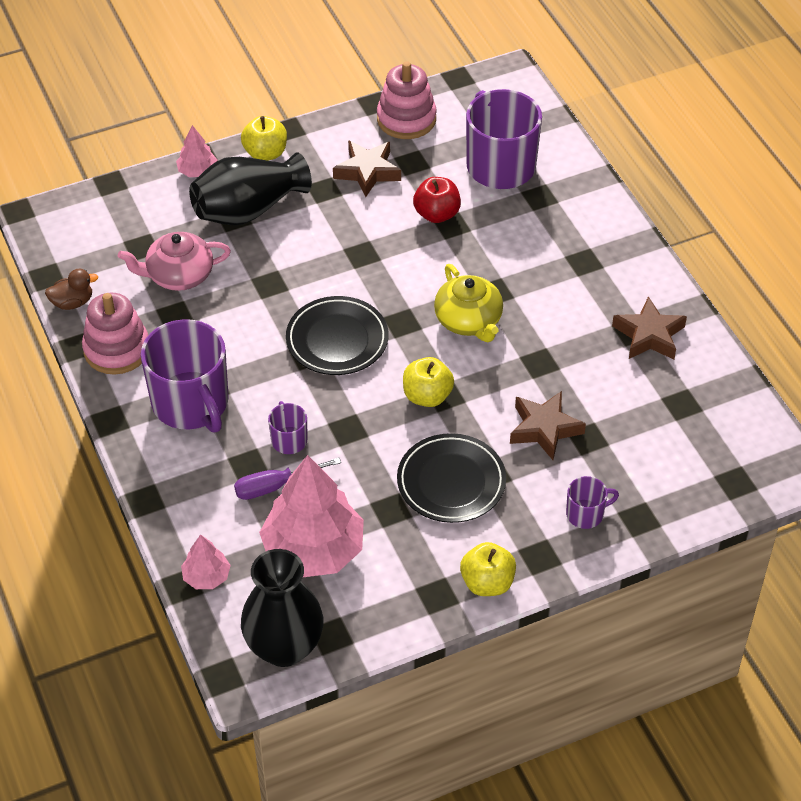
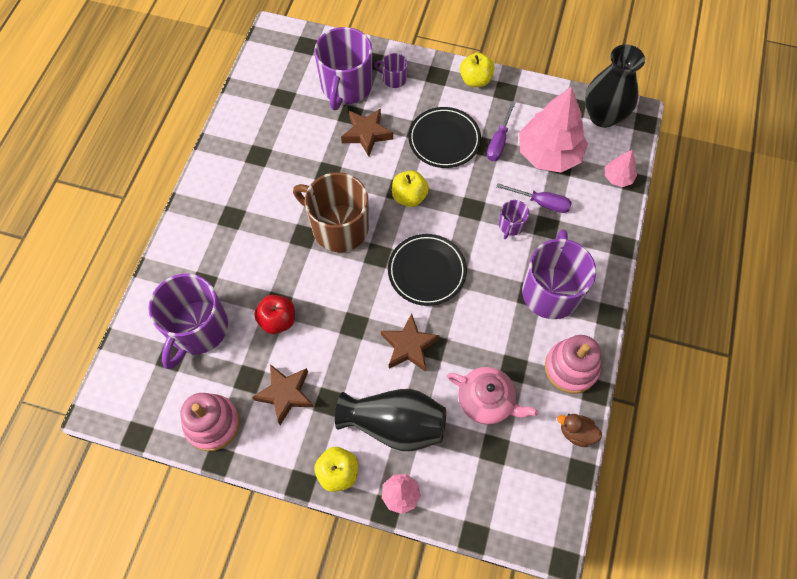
camera: 140 degrees left, 15 degrees up
(386, 524) = (499, 142): none -> purple screwdriver
(469, 320) = (338, 227): yellow teapot -> brown mug
(628, 465) = (346, 87): none -> purple mug
(649, 335) = (252, 145): brown star -> brown star (409, 346)

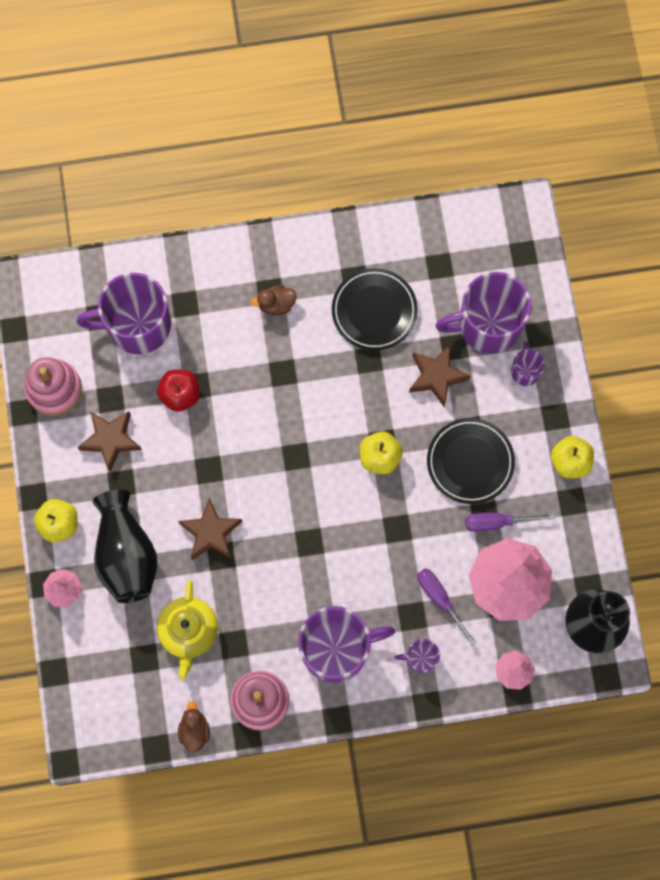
camera: 65 degrees right, 10 degrees up
(245, 217) = (276, 304): none -> brown duck
(338, 227) = (309, 402): brown mug -> none
(427, 271) = (300, 514): black plate -> black plate (374, 311)
(487, 400) = (188, 631): pink teapot -> yellow teapot
(511, 225) = (395, 578): purple mug -> purple mug (420, 658)
(541, 203) = (439, 599): purple screwdriver -> purple screwdriver turned 150 degrees clockwise

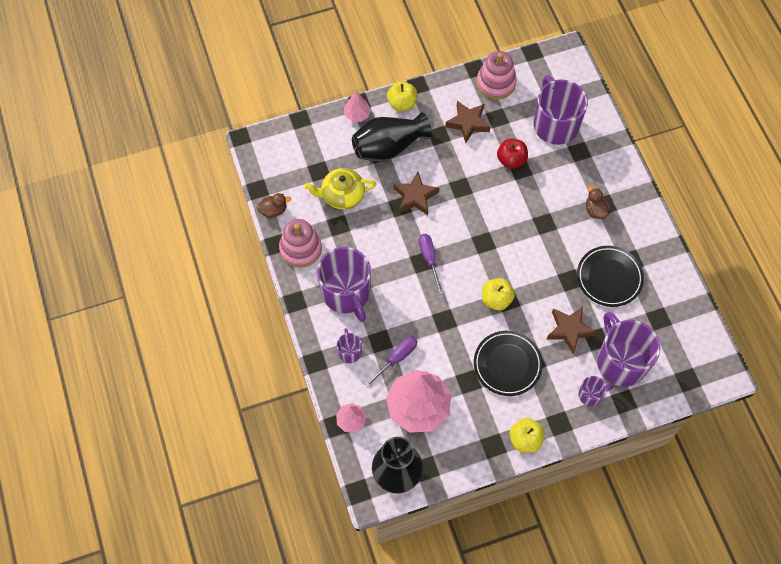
camera: 80 degrees right, 10 degrees down
(497, 522) = (464, 391): purple screwdriver -> purple screwdriver (429, 259)

